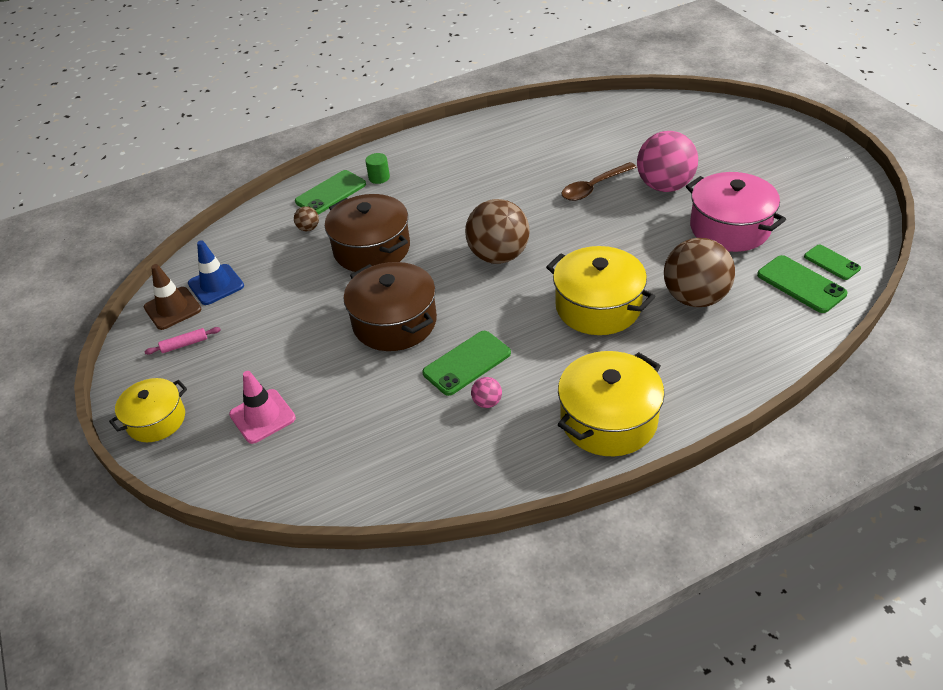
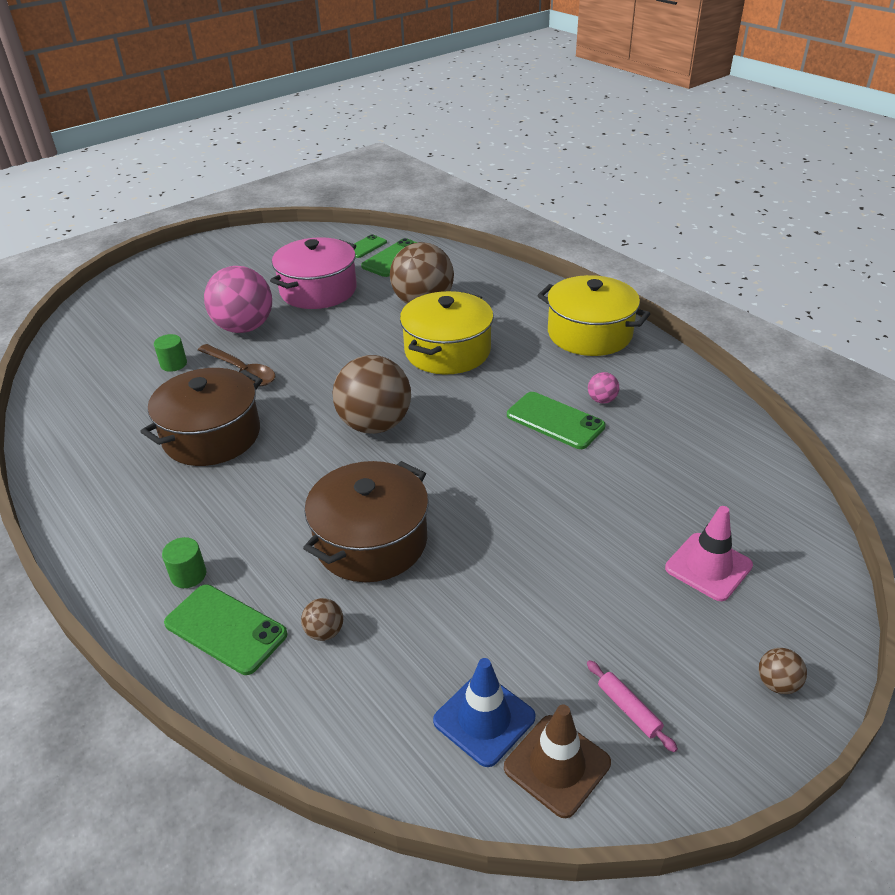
camera: 105 degrees left, 5 degrees down
(156, 420) = (777, 683): yellow pot -> brown ball
(394, 322) = (510, 487): brown pot -> brown pot (212, 436)
(613, 154) = (173, 364): none -> green cylinder

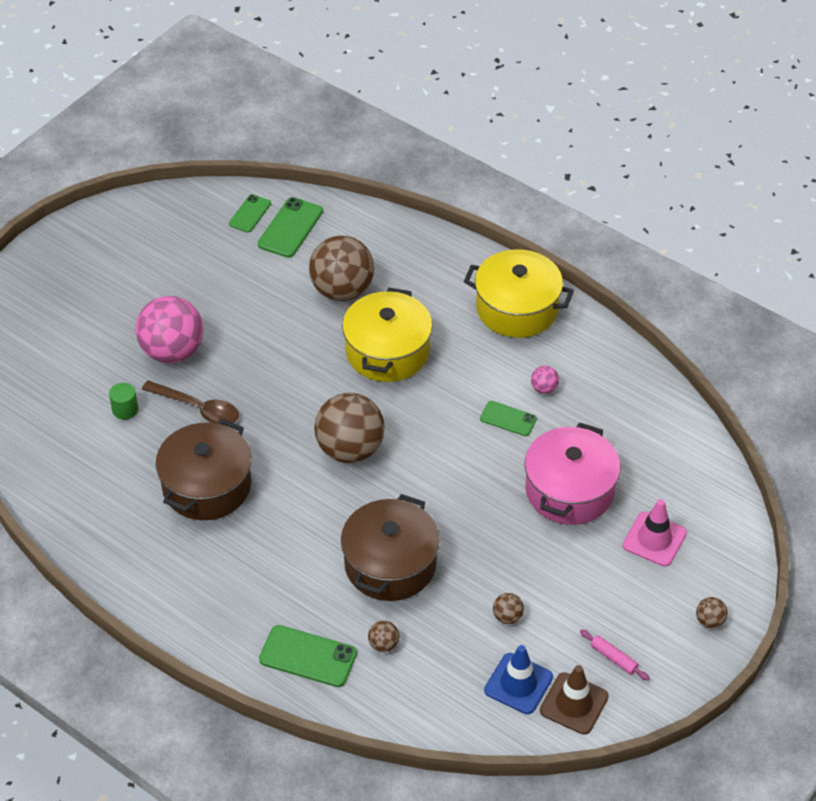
camera: 15 degrees left, 10 degrees up
(188, 575) = (256, 620): green cylinder -> none
(318, 290) = (226, 288): pink pot -> pink pot (569, 490)
(494, 627) = (507, 617): none -> brown ball
(555, 421) = (508, 419): green phone -> green phone, size x0.64

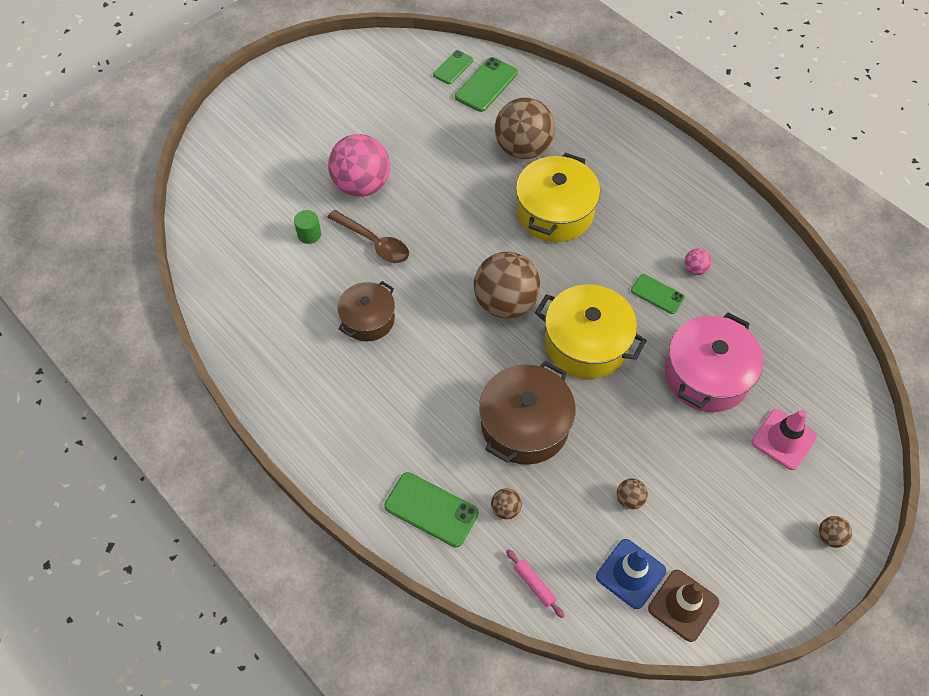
camera: 10 degrees right, 10 degrees up
(207, 486) = (368, 319): brown pot -> brown pot, size x0.64
(517, 308) = (680, 187): yellow pot -> yellow pot (586, 343)
(613, 658) = (729, 561): pink rolling pin -> pink rolling pin (534, 585)

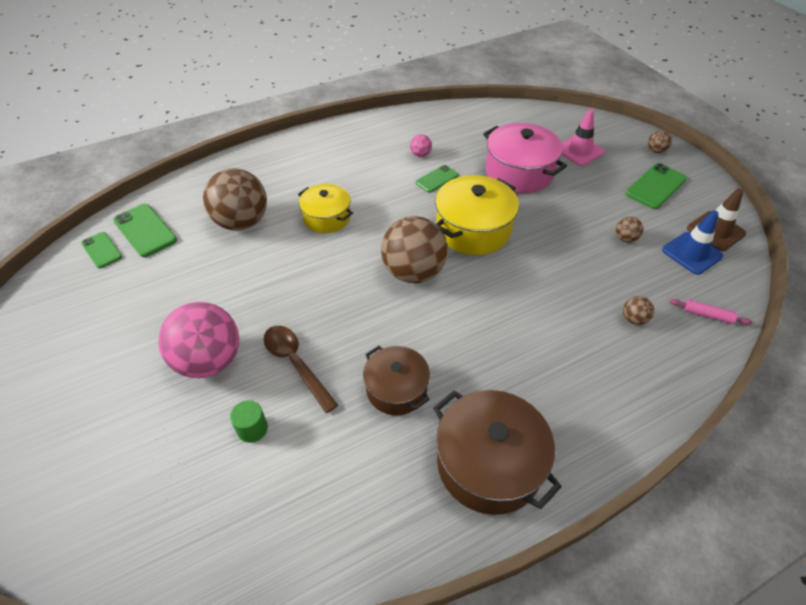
camera: 75 degrees left, 10 degrees down
(374, 242) = (296, 364): brown spoon -> brown spoon turned 90 degrees counterclockwise
(431, 509) = (634, 377): green phone -> green phone (656, 186)
(524, 425) = (548, 287): brown pot -> brown pot (489, 464)
(534, 585) = (707, 315): pink rolling pin -> pink rolling pin turned 45 degrees clockwise
(554, 212) = (327, 218): yellow pot -> yellow pot, size x0.64

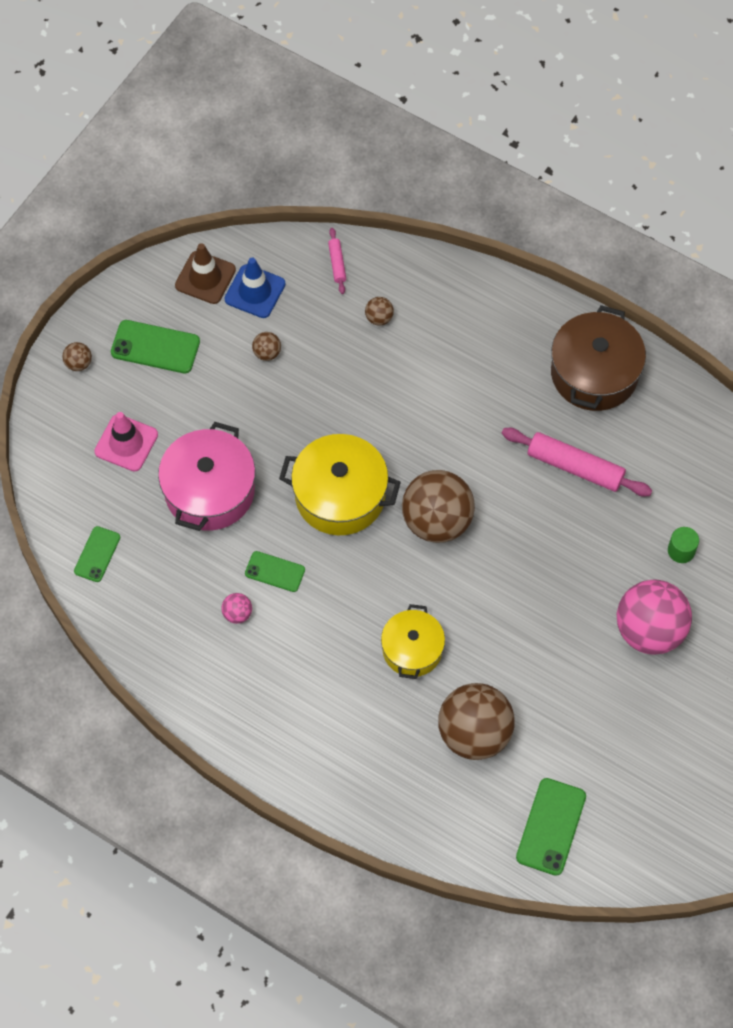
camera: 120 degrees left, 15 degrees up
(102, 250) = (604, 846): green phone -> green phone (97, 554)
(296, 364) = (604, 558): brown spoon -> none
(396, 389) = (575, 467): brown pot -> pink rolling pin

